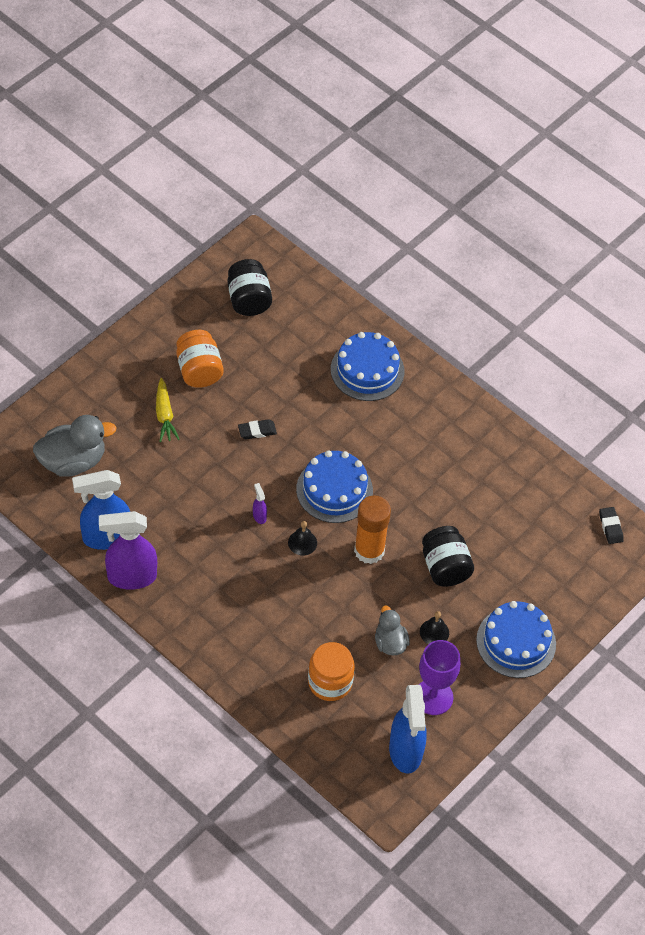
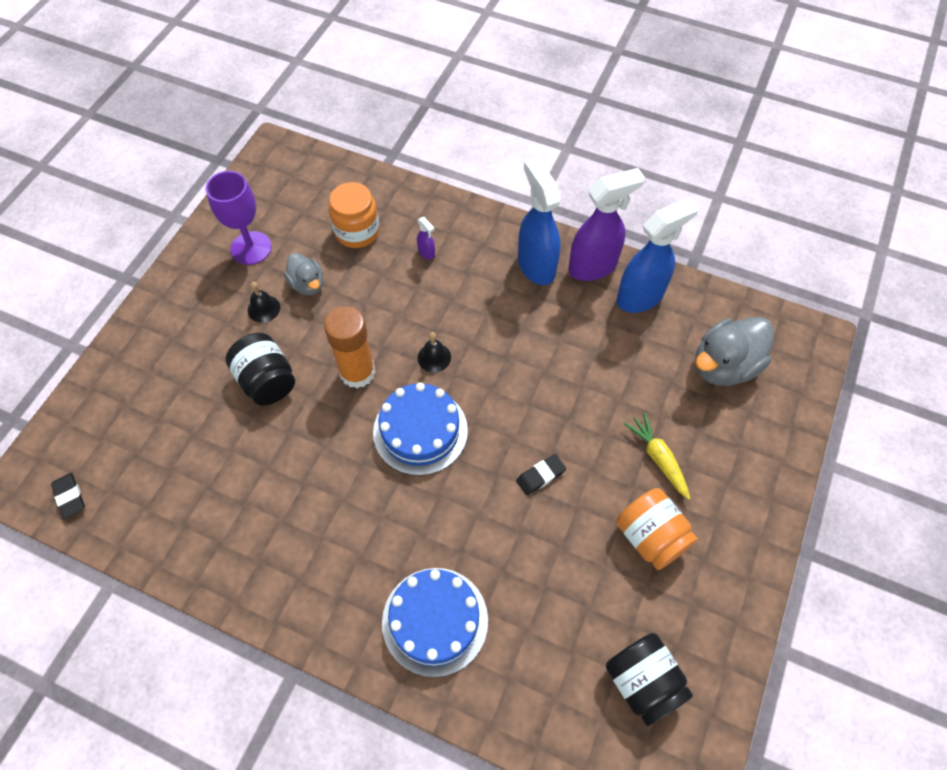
camera: 165 degrees right, 5 degrees up
(259, 516) = (493, 371): purple spray bottle -> purple spray bottle (426, 253)
(405, 752) = (267, 195): blue spray bottle -> blue spray bottle (536, 266)
(516, 642) = (173, 325): blue cake -> none

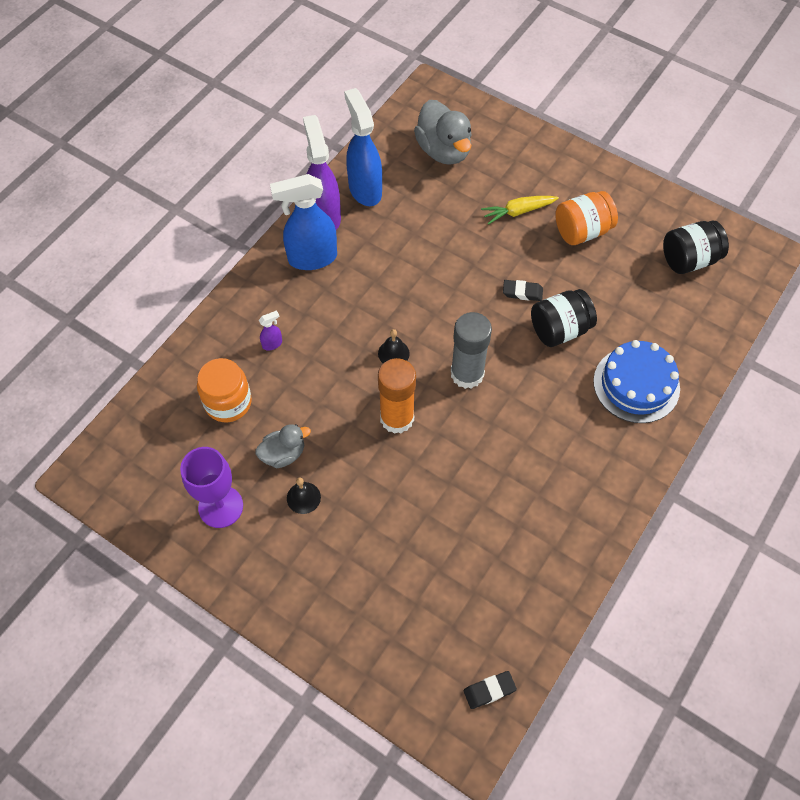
camera: 80 degrees left, 0 degrees up
(267, 381) = (391, 499): black jar -> black jar (559, 329)
(420, 431) = (467, 374): blue cake -> grey glue stick
(540, 476) = (522, 292): black eraser -> black eraser turned 60 degrees counterclockwise

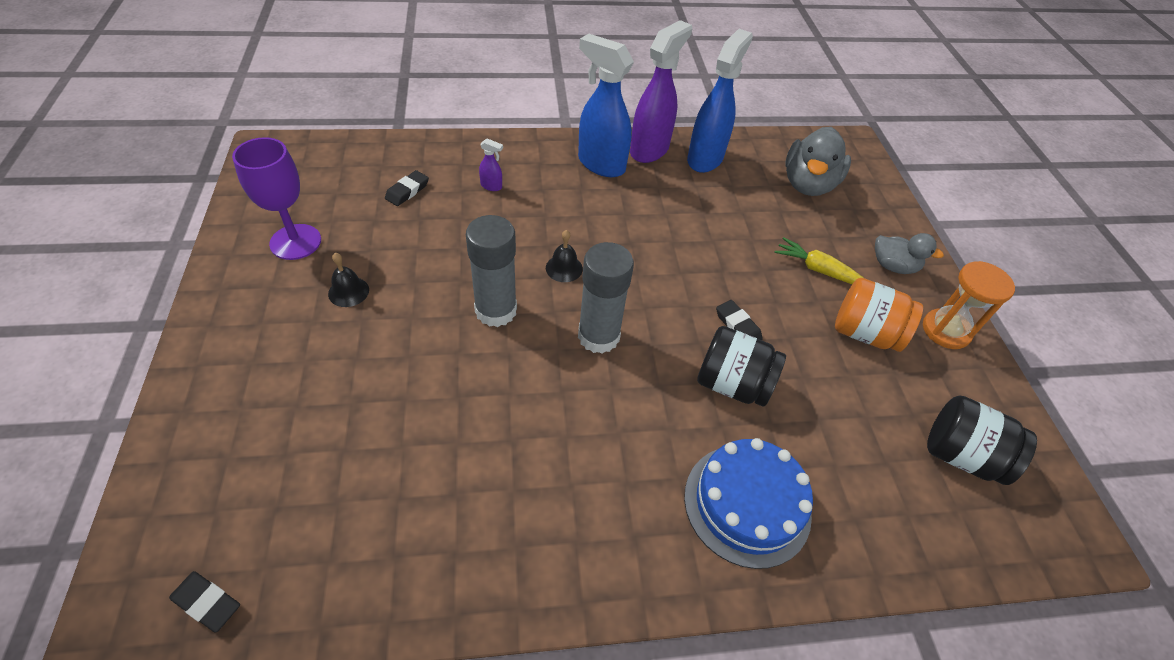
camera: 45 degrees right, 10 degrees down
(228, 402) = (407, 191): orange jar -> black eraser
(283, 454) = (385, 253): grey duck -> grey duck (893, 266)
(397, 418) = (496, 310): orange glue stick -> grey glue stick
(614, 189) = (945, 330): none -> orange hourglass

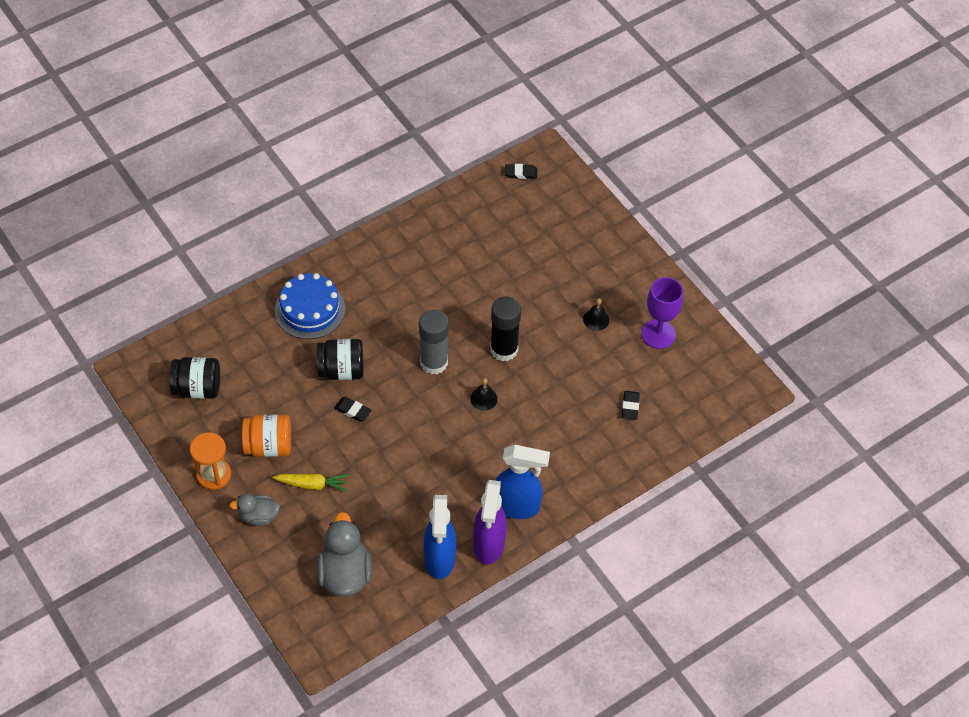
camera: 155 degrees right, 5 degrees up
(491, 186) = (579, 441): purple spray bottle -> none
(496, 310) = (504, 349): grey glue stick -> black glue stick

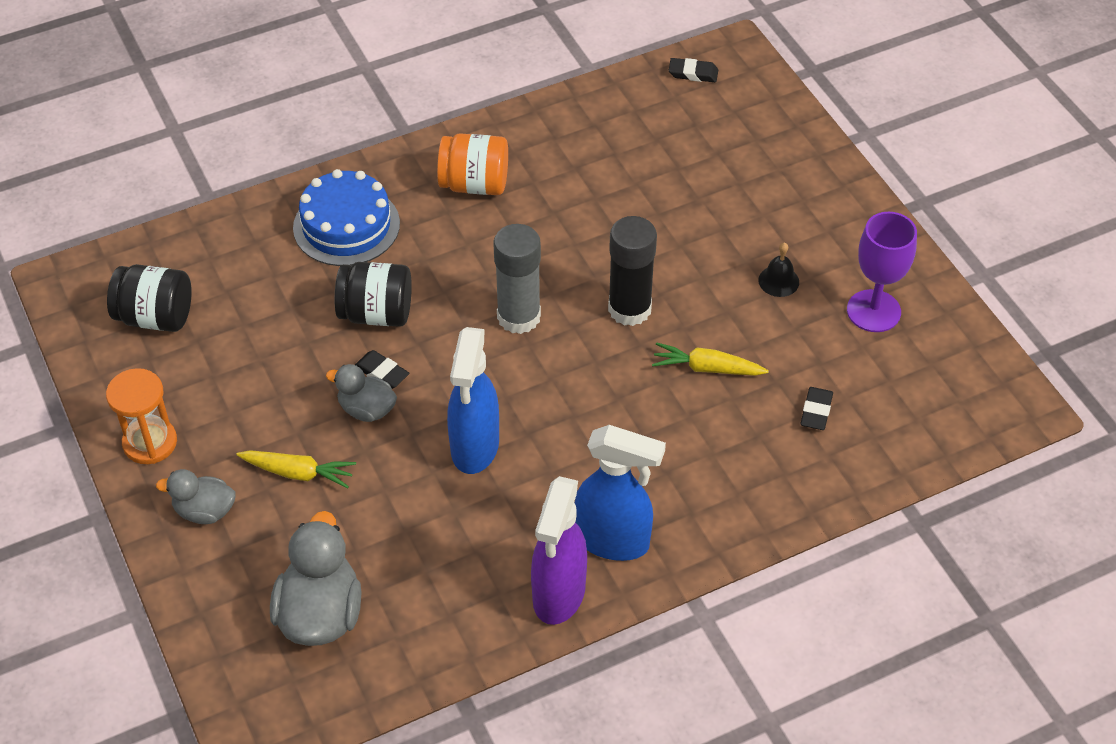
camera: 10 degrees right, 5 degrees down
(269, 446) = (243, 409): orange jar -> orange jar (474, 184)
(348, 437) = (366, 409): none -> grey duck
(440, 559) = (476, 608): blue spray bottle -> blue spray bottle (475, 448)
(483, 399) = (587, 376): black bell -> none
(558, 385) = (706, 368): none -> yellow carrot

